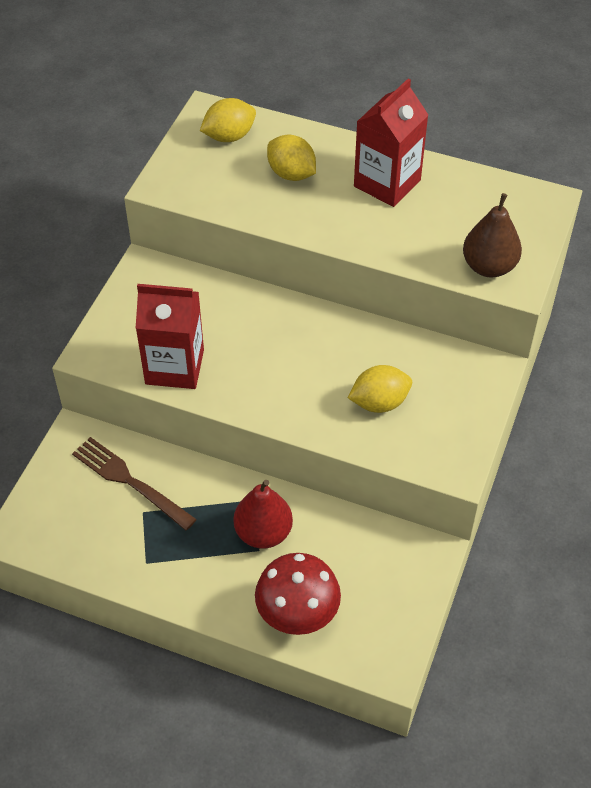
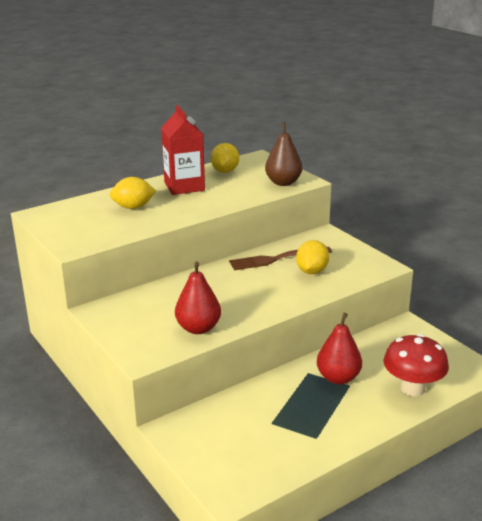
camera: 55 degrees left, 25 degrees down
(129, 481) = (239, 419): brown fork -> brown fork (276, 259)
(174, 367) = (198, 328): red carton -> red pear
(229, 136) = (70, 214): yellow lemon -> yellow lemon (225, 171)

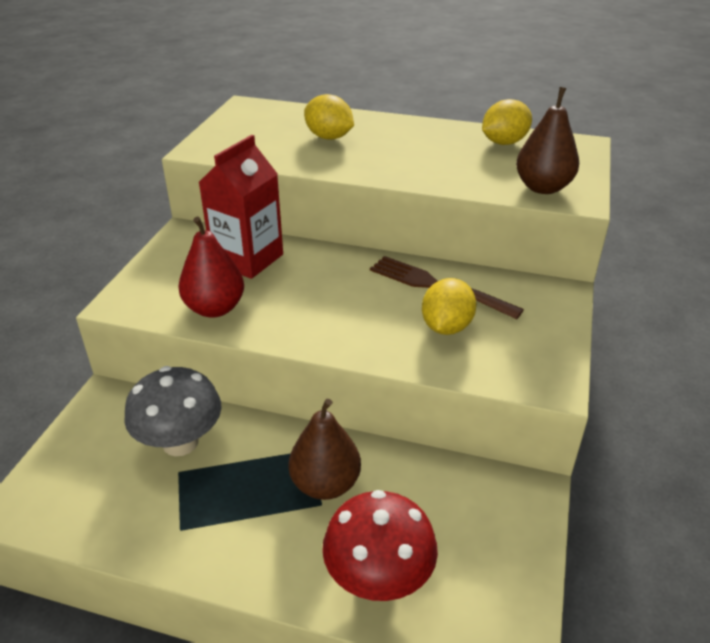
camera: 50 degrees right, 10 degrees up
(184, 186) = (423, 139): red carton -> red carton (247, 259)
(248, 413) = (180, 442): none -> grey mushroom
(312, 271) = (446, 327): yellow lemon -> yellow lemon turned 45 degrees counterclockwise
(338, 378) = (325, 484): red pear -> brown pear

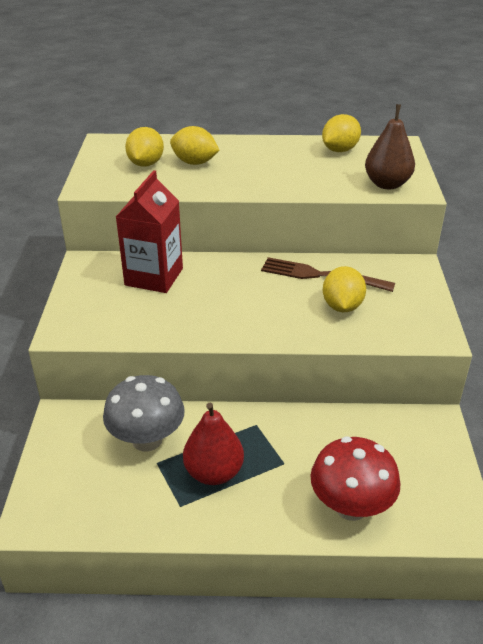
camera: 15 degrees left, 0 degrees up
(215, 308) = (148, 322): red pear -> red pear (213, 472)
(275, 133) = (146, 164): none -> yellow lemon
(325, 484) = (280, 448): brown pear -> none

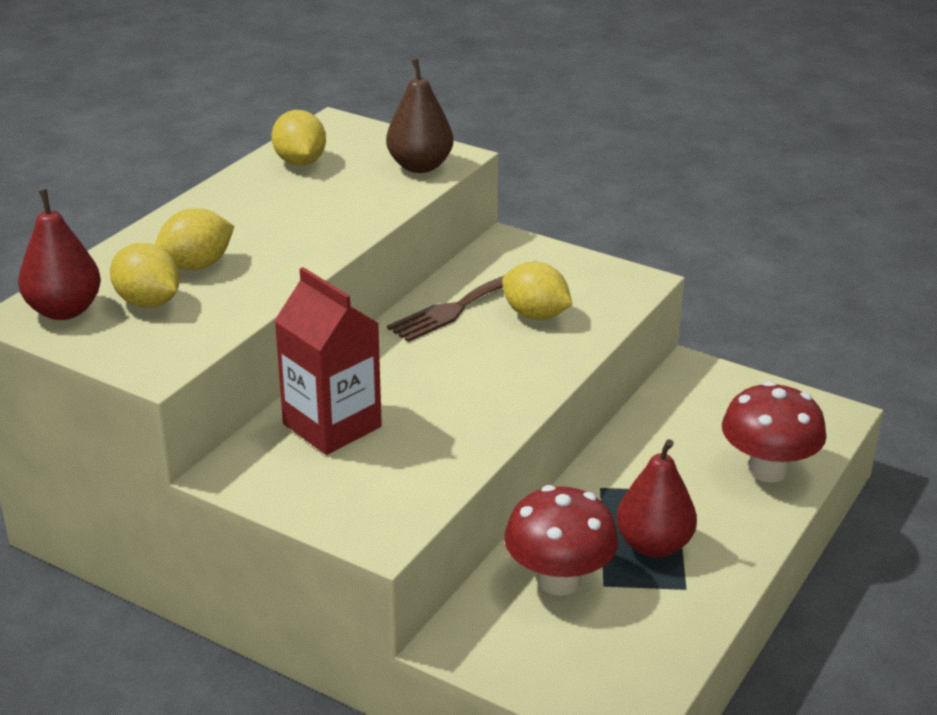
camera: 60 degrees left, 5 degrees down
(118, 148) = (64, 310): none -> red pear
(147, 439) = (559, 580): grey mushroom -> red mushroom

